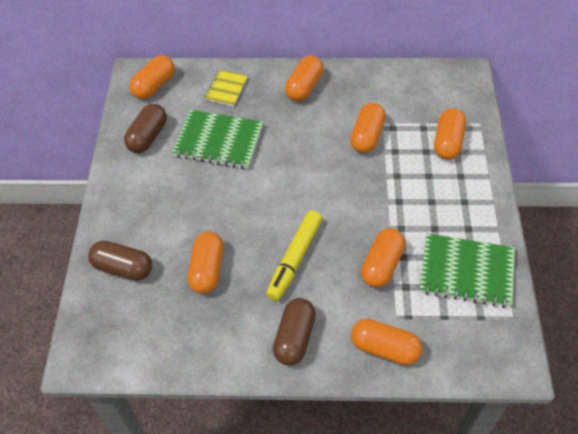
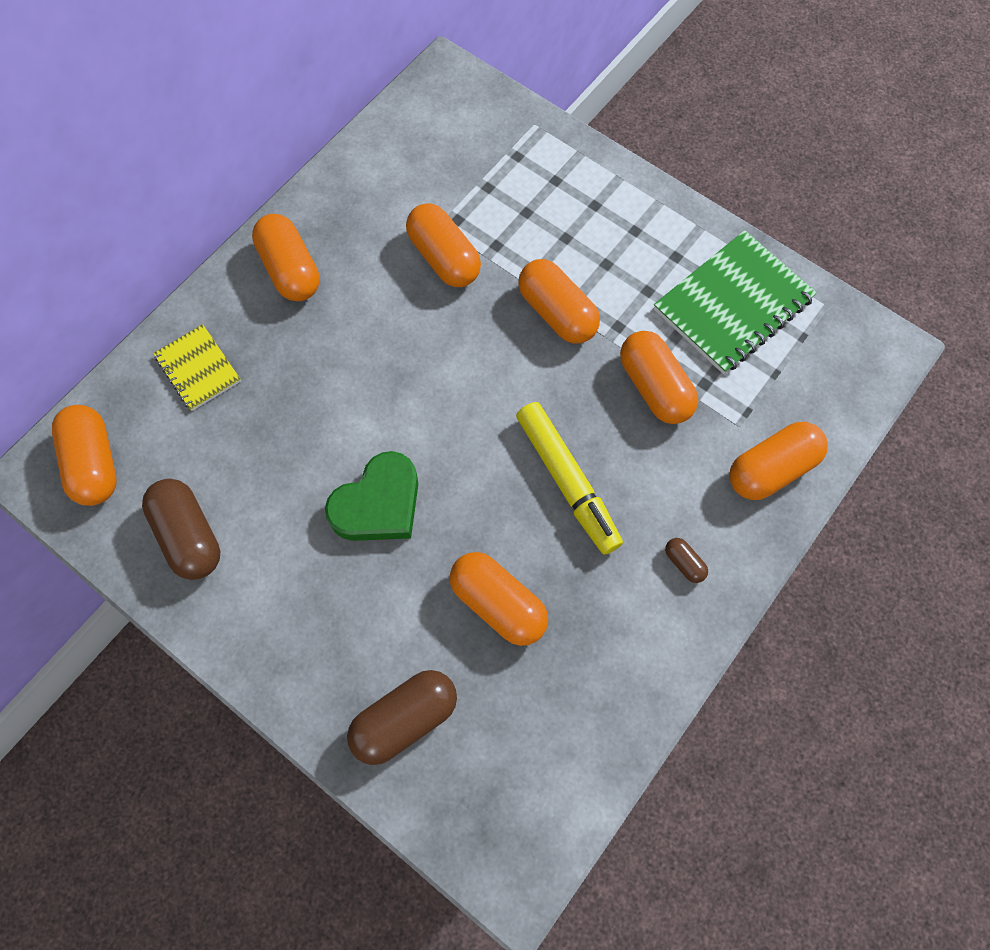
camera: 55 degrees left, 15 degrees up
(218, 192) = (378, 504): none -> green heart
(219, 141) = (287, 443): green notebook -> none
(294, 338) = (684, 563): brown capsule -> brown capsule, size x0.47
(448, 142) = (533, 179): orange capsule -> orange capsule (557, 313)

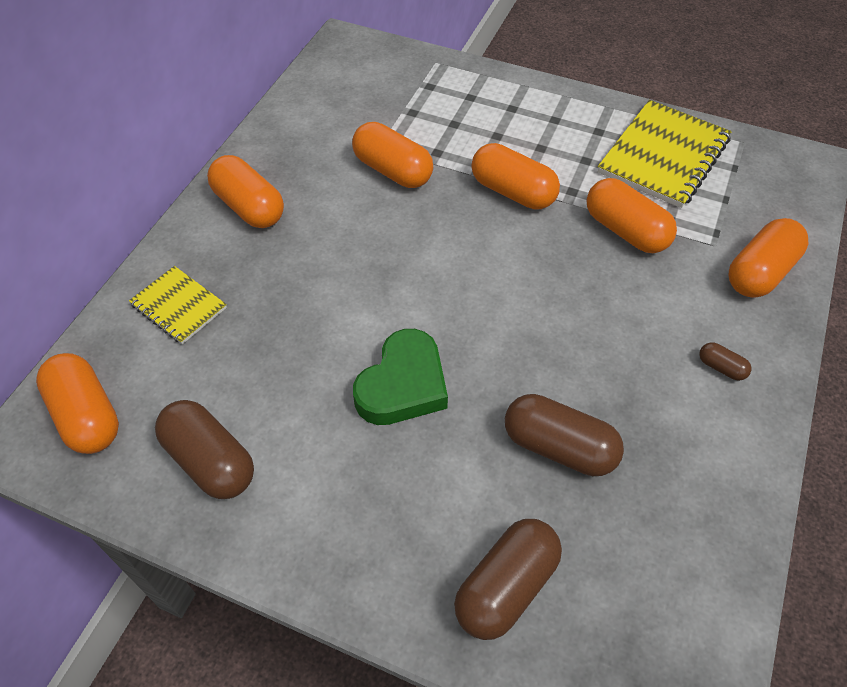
camera: 15 degrees left, 15 degrees down
(498, 603) = (559, 447): orange capsule -> brown capsule
(567, 481) = (580, 323): yellow marker -> none
(732, 304) = (663, 156): green notebook -> yellow notebook

